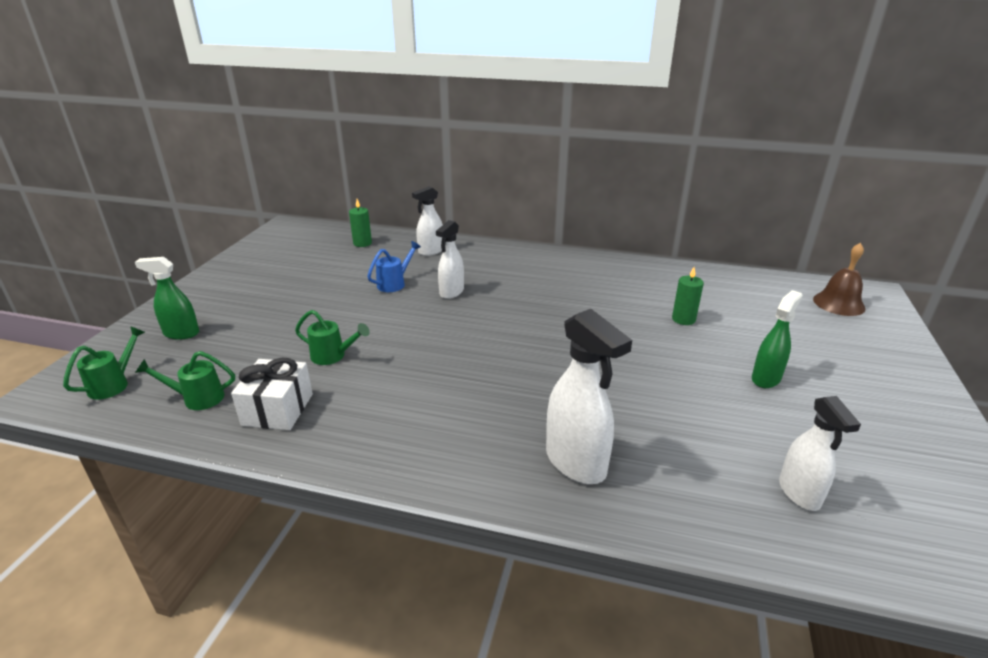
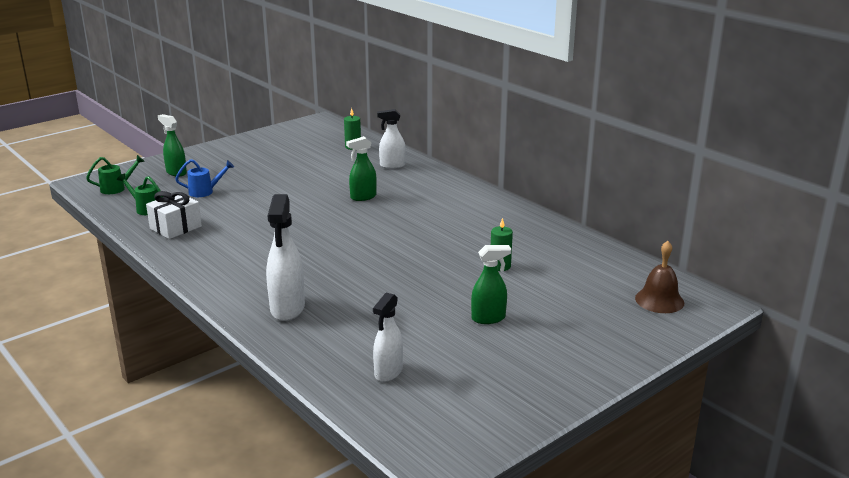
camera: 35 degrees right, 5 degrees down
(332, 356) = (238, 211): green watering can -> none
(394, 283) = (334, 180): blue watering can -> blue watering can (205, 192)
(451, 292) = (363, 197): white spray bottle -> green spray bottle

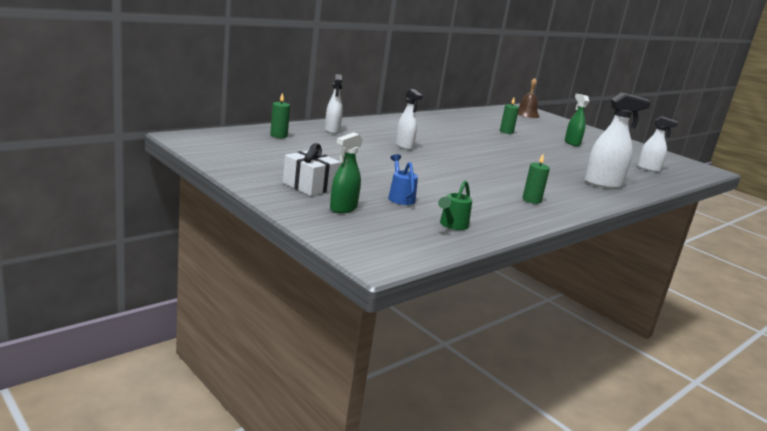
camera: 95 degrees left, 5 degrees down
(116, 188) = (396, 241): green watering can -> none
(175, 227) = (492, 213): white gift -> white gift (310, 186)
(214, 251) = (531, 200): none -> green candle
(363, 197) = (404, 146): green spray bottle -> white spray bottle

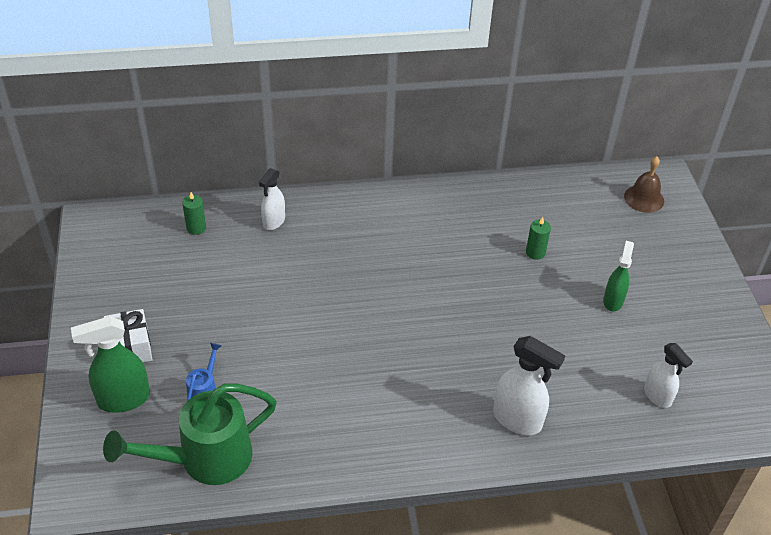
camera: 35 degrees right, 25 degrees up
(343, 208) = (123, 399): green spray bottle -> green spray bottle, size x1.53
(404, 146) = (329, 275): white spray bottle -> none
(452, 225) = (205, 459): green watering can -> green watering can, size x2.22
(531, 200) = (361, 433): green candle -> none

